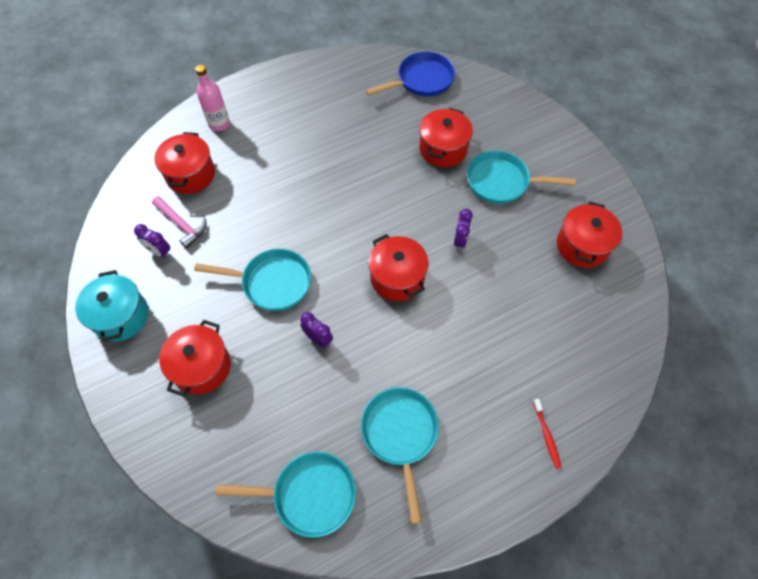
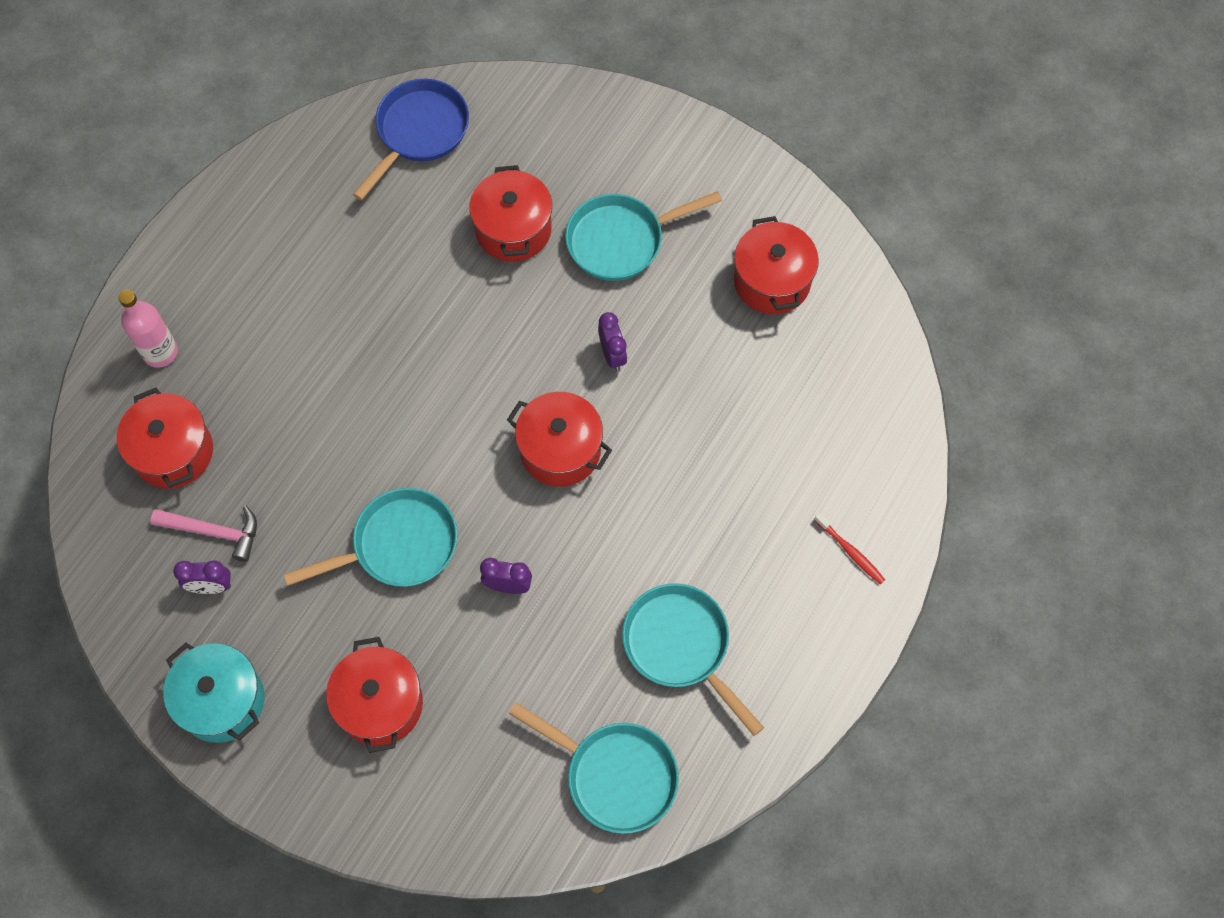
camera: 30 degrees left, 5 degrees up
(309, 494) = (615, 775): turquoise pan -> turquoise pan turned 60 degrees clockwise

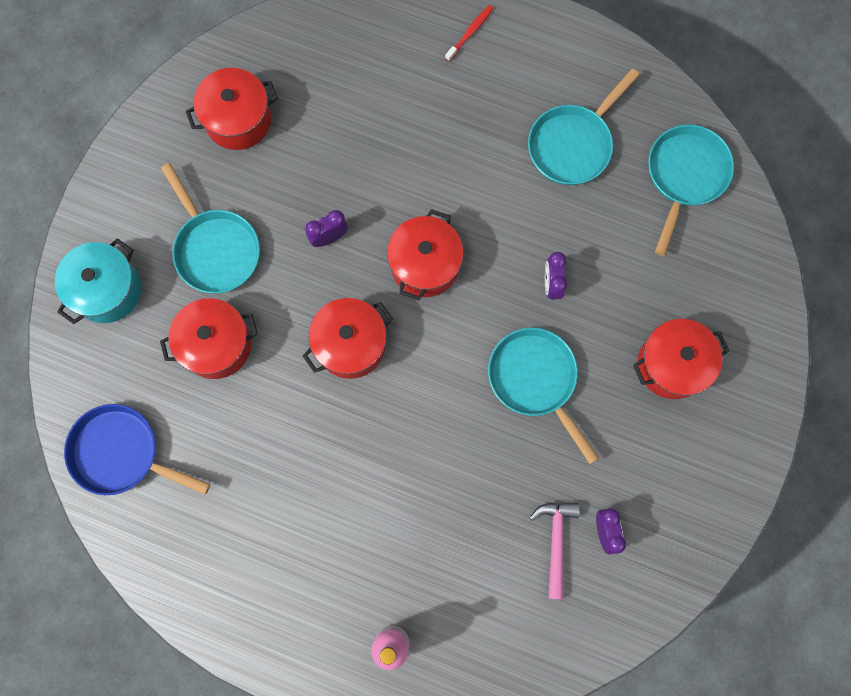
camera: 100 degrees left, 10 degrees up
(173, 452) = (488, 601): red pot -> red pot (350, 344)
(222, 701) = (699, 494): turquoise pot -> turquoise pot (107, 290)

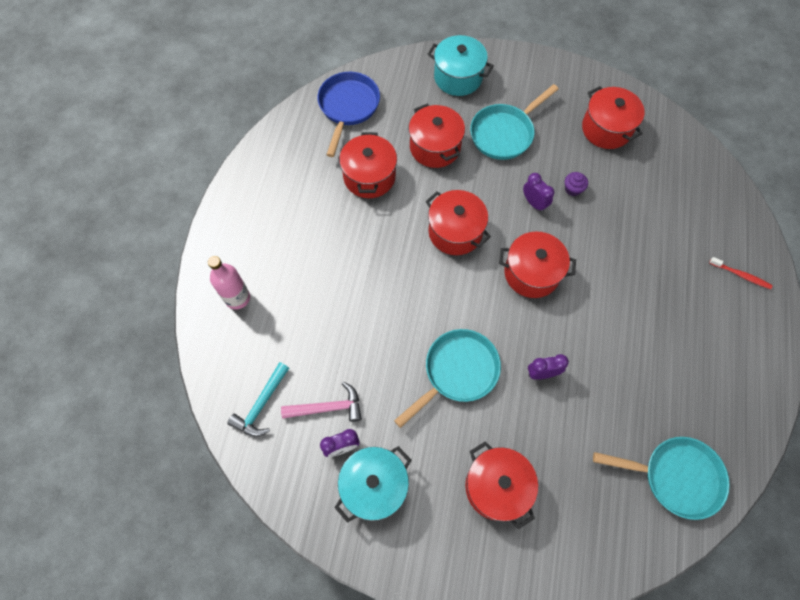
camera: 80 degrees right, 10 degrees down
(244, 441) = (369, 176): none -> red pot
(318, 185) = (573, 189): none -> purple cupcake
(540, 624) = (261, 405): none -> turquoise hammer
(573, 144) = (671, 373): turquoise pan -> none
(654, 500) = (374, 486): none -> turquoise pot

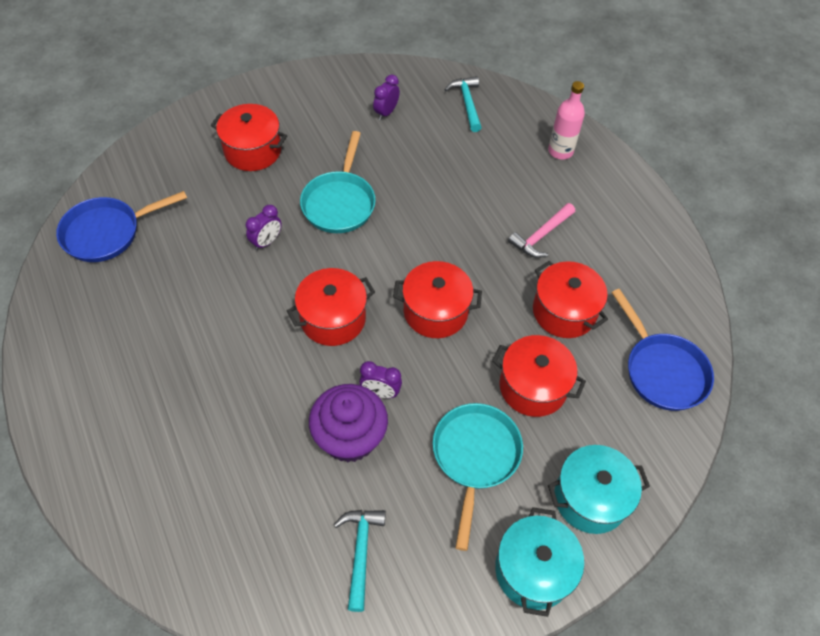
camera: 140 degrees right, 10 degrees down
(328, 407) = (418, 127): pink hammer -> pink hammer (541, 236)
(374, 486) = (343, 105): turquoise pot -> turquoise pot (533, 570)
(573, 189) = (350, 437): purple cupcake -> purple cupcake, size x2.42
(606, 129) = (360, 552): red pot -> turquoise hammer
(676, 477) = (107, 233): turquoise pan -> blue pan
(740, 275) = (106, 455): red toothbrush -> none

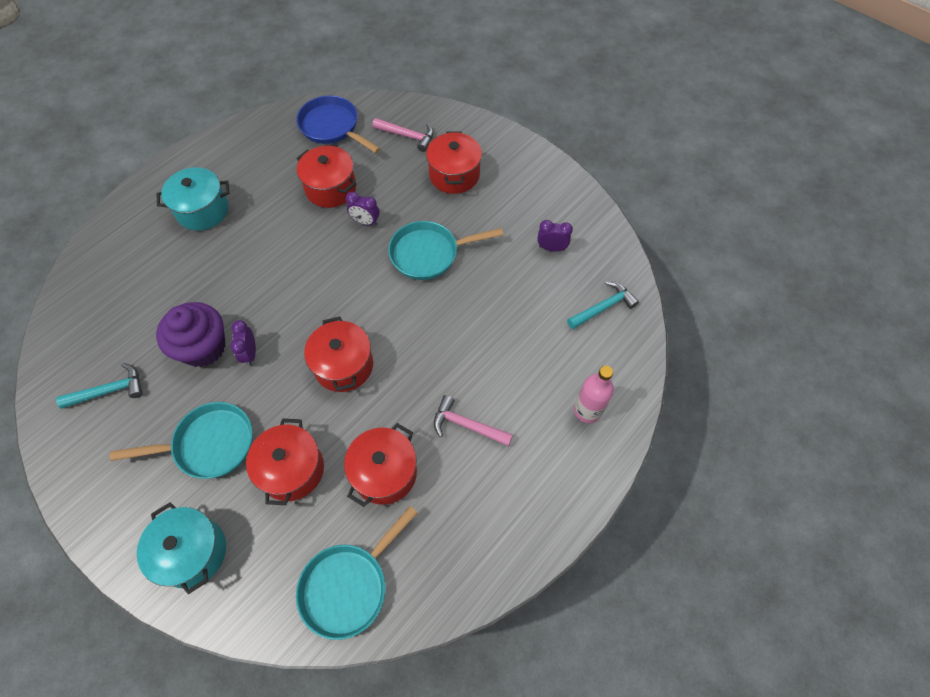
camera: 70 degrees right, 5 degrees up
(172, 170) = (408, 136): none -> pink hammer
(333, 319) = (308, 294): red pot -> red pot (331, 188)
(533, 570) = (116, 523): turquoise pot -> turquoise pot (202, 210)
(662, 371) = (348, 586): blue pan -> turquoise pan

